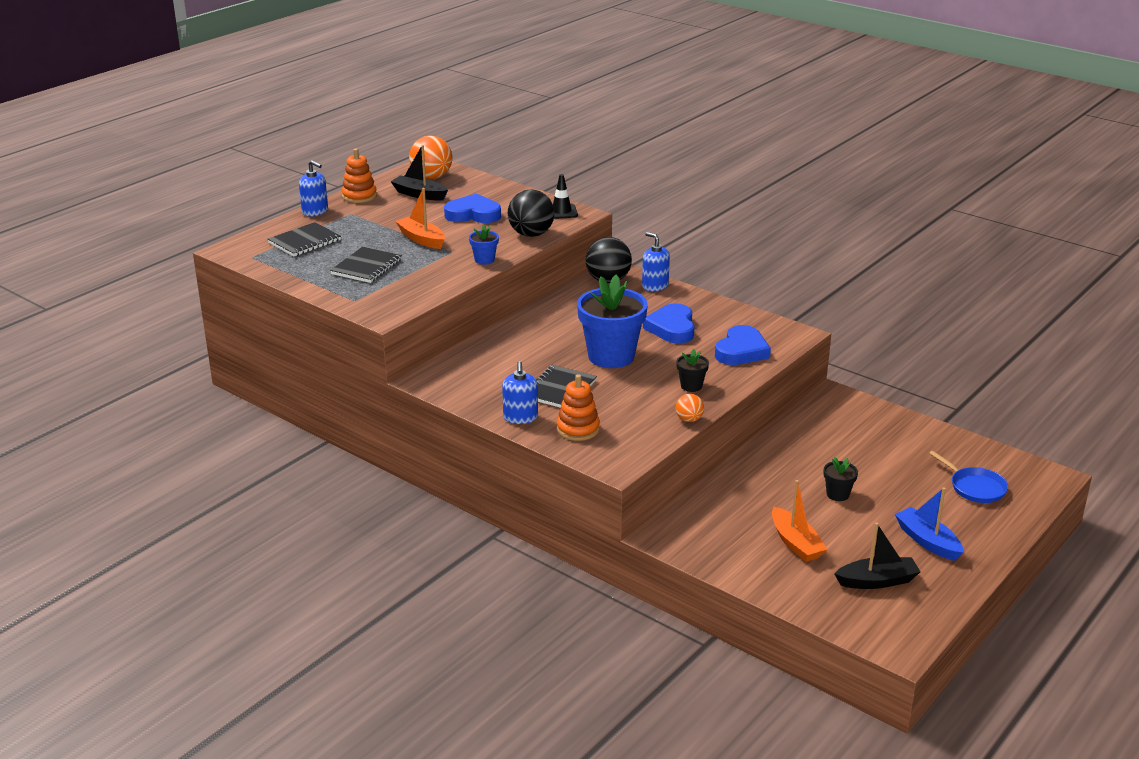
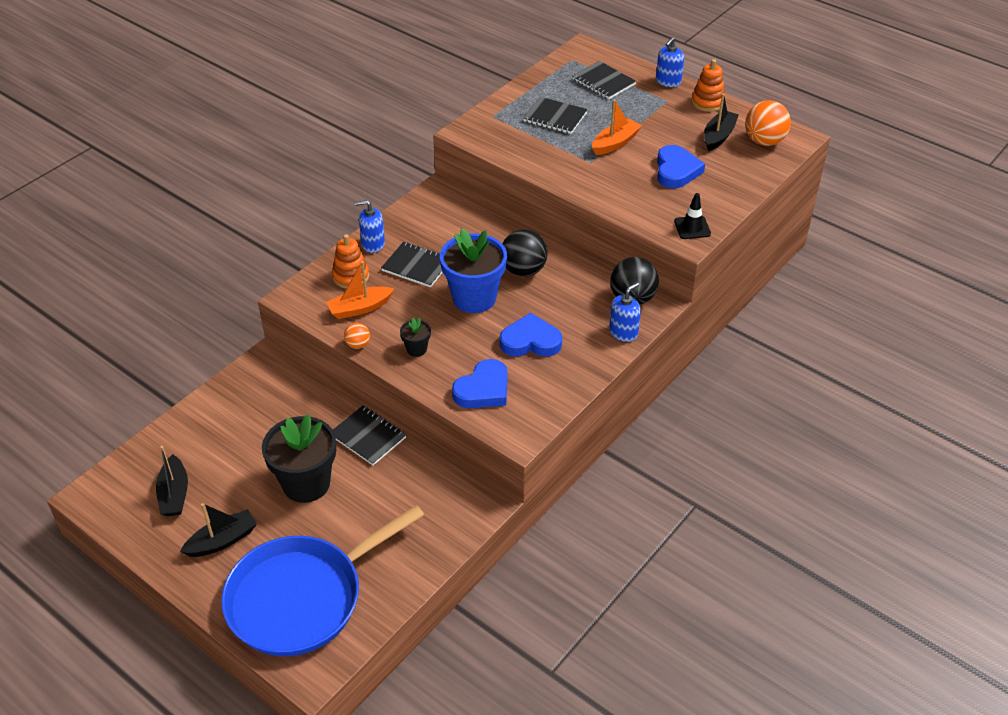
camera: 90 degrees right, 15 degrees up
(484, 260) = (573, 181): blue flower pot -> none
(531, 234) = (634, 208): black ball -> black ball (523, 270)
(741, 351) = (483, 389): blue heart -> blue heart turned 75 degrees counterclockwise
(766, 461) = (368, 437): none -> black notebook
(795, 543) = (238, 445): orange boat -> orange boat (360, 308)
(837, 494) = (306, 483): black flower pot -> black flower pot, size x2.22
(927, 541) = (222, 541): blue boat -> black boat
(975, 487) = (302, 598): blue pan -> blue pan, size x2.38

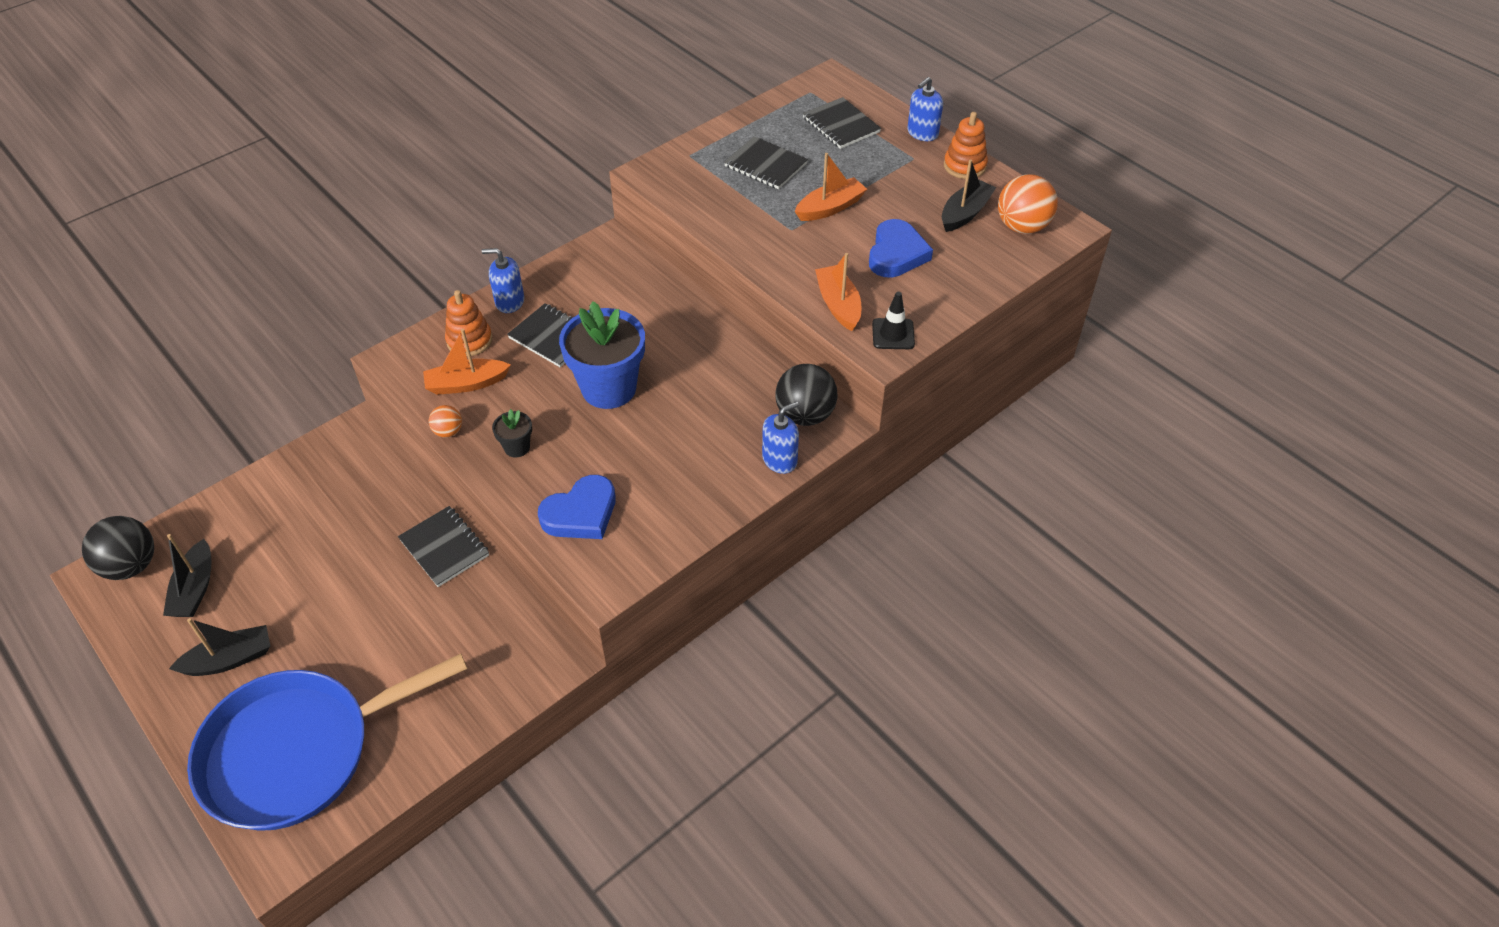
camera: 10 degrees right, 5 degrees up
(306, 483) = (352, 599): black flower pot -> none
(523, 270) = (680, 359): black ball -> black ball (131, 566)
(530, 341) = (660, 456): blue heart -> none
(644, 212) = (838, 305): none -> orange boat

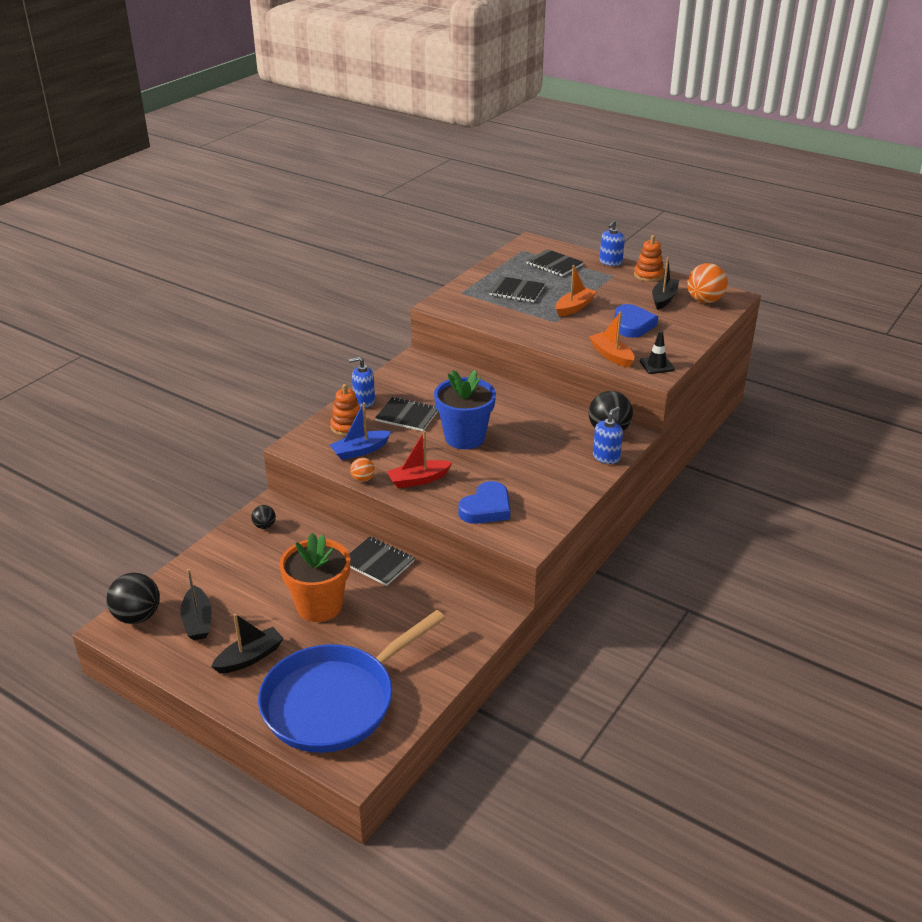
camera: 15 degrees left, 15 degrees down
(335, 459) = (264, 526): none -> black ball
(344, 599) = (319, 606): none -> orange flower pot
(466, 384) = (360, 451): orange boat -> blue boat
(517, 447) = (418, 480): black flower pot -> red boat

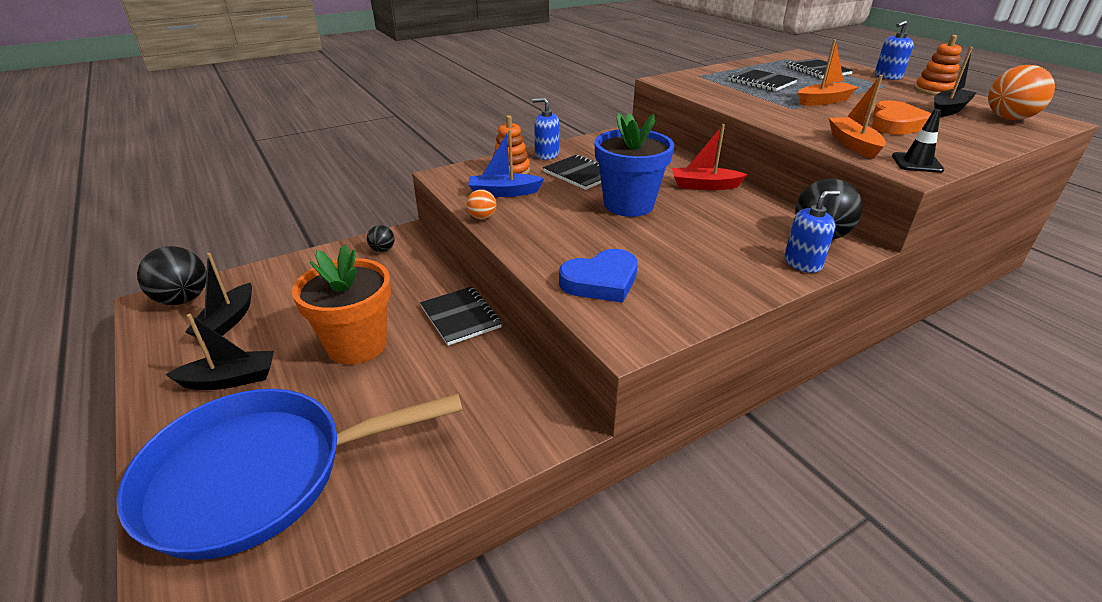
camera: 25 degrees right, 0 degrees up
(418, 480) = (542, 232): red boat -> red boat (704, 186)
(633, 325) = (896, 124): blue heart -> orange heart

